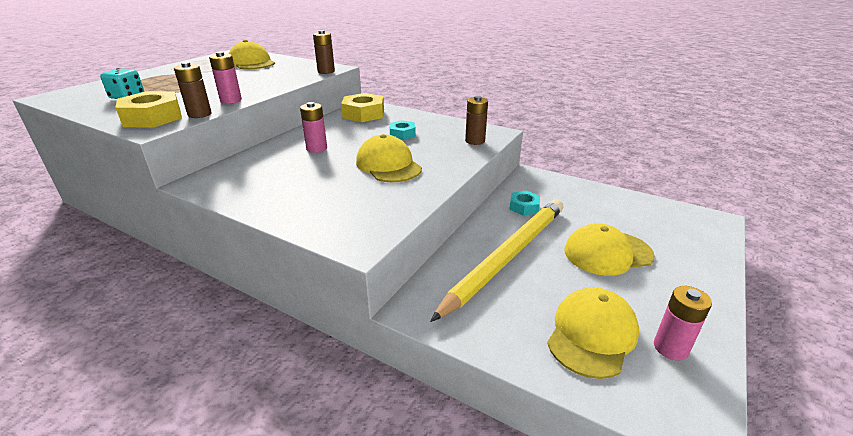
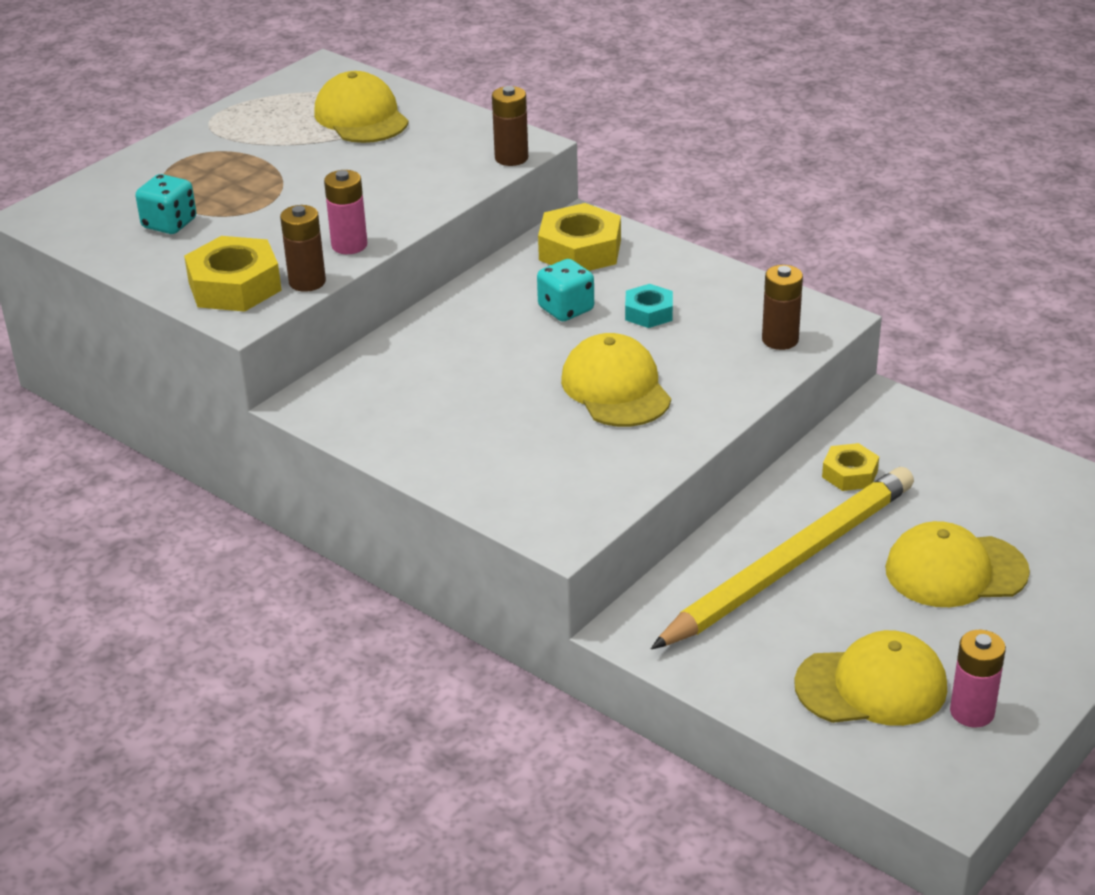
camera: 10 degrees right, 5 degrees up
(316, 148) = (493, 340): pink battery -> none
(357, 135) = (566, 309): none -> turquoise dice
(524, 207) = (850, 474): turquoise nut -> yellow nut
(592, 334) = (871, 686): yellow cap -> yellow cap turned 45 degrees clockwise

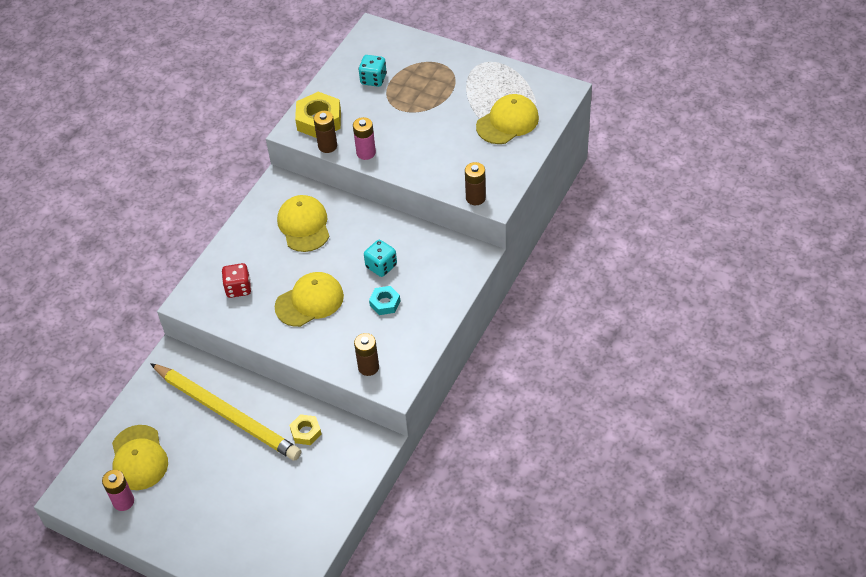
camera: 80 degrees right, 15 degrees up
(553, 467) = (238, 288): none -> red dice
(580, 250) = (444, 260): yellow nut -> none
(955, 571) = (229, 488): yellow cap -> yellow cap (304, 225)

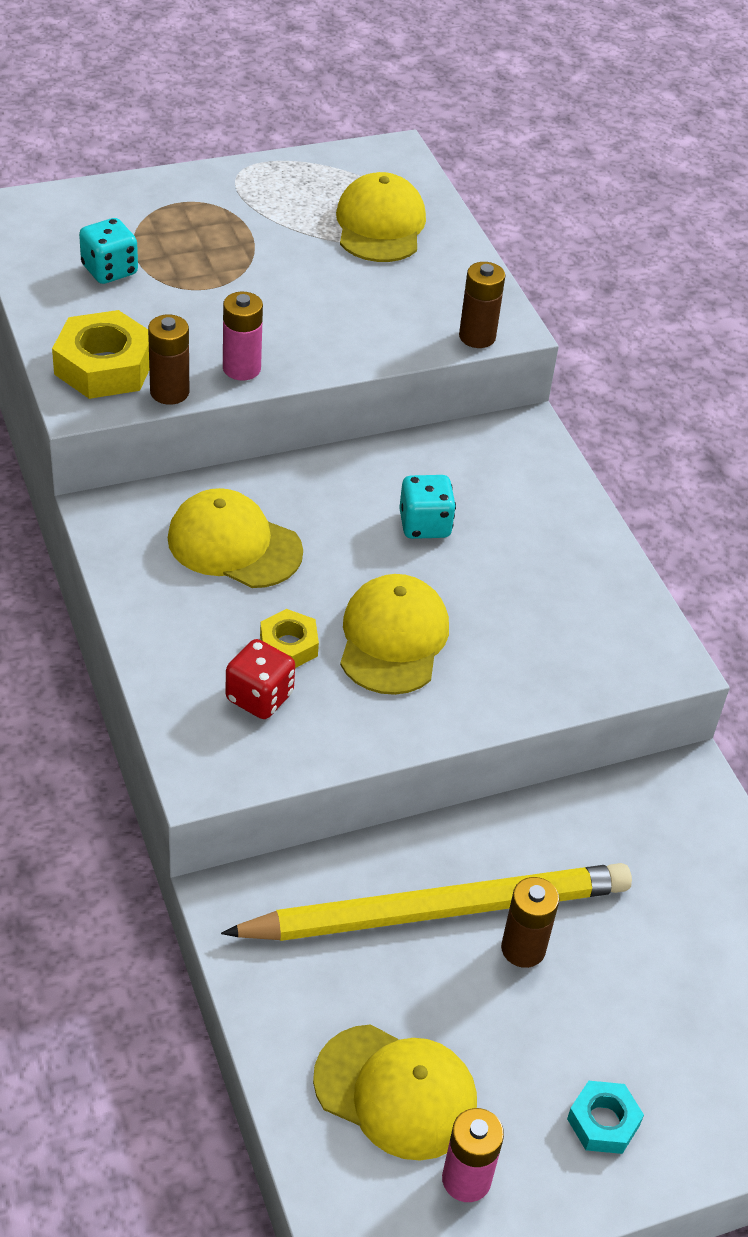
camera: 55 degrees left, 5 degrees down
(306, 432) = (583, 841): yellow nut -> yellow nut (288, 645)
(368, 367) = (599, 664): brown battery -> brown battery (523, 949)
(385, 303) = (499, 567): turquoise nut -> turquoise nut (603, 1122)

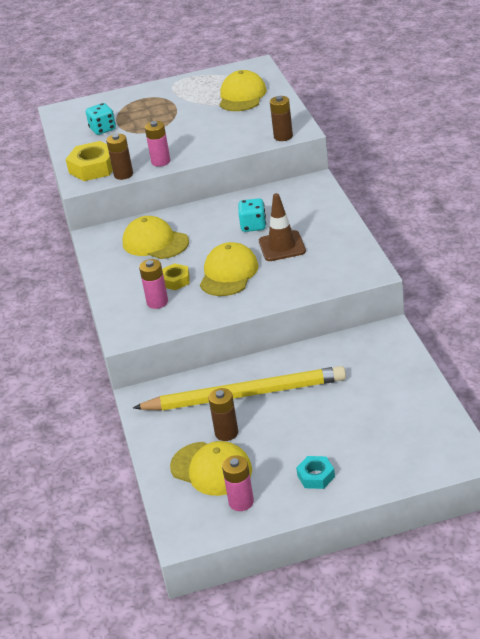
camera: 15 degrees right, 10 degrees down
(259, 697) = (157, 302): red dice -> pink battery
(488, 581) = (282, 246): none -> brown traffic cone
(523, 949) = (286, 408): brown battery -> brown battery (226, 433)

